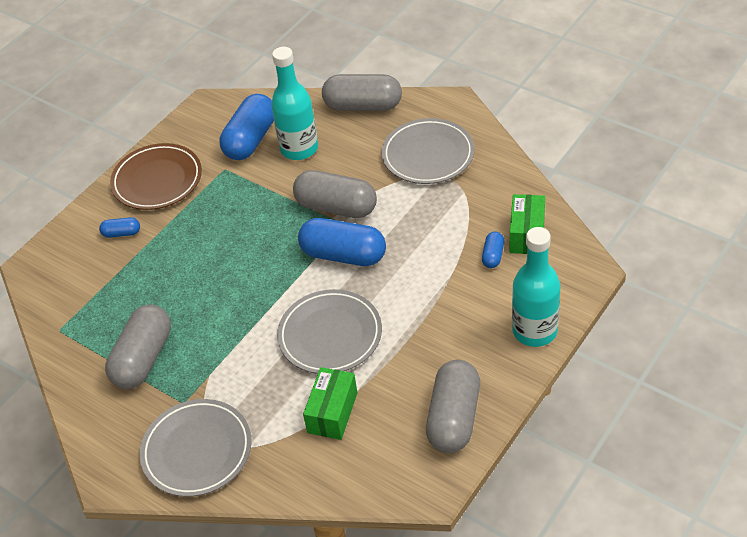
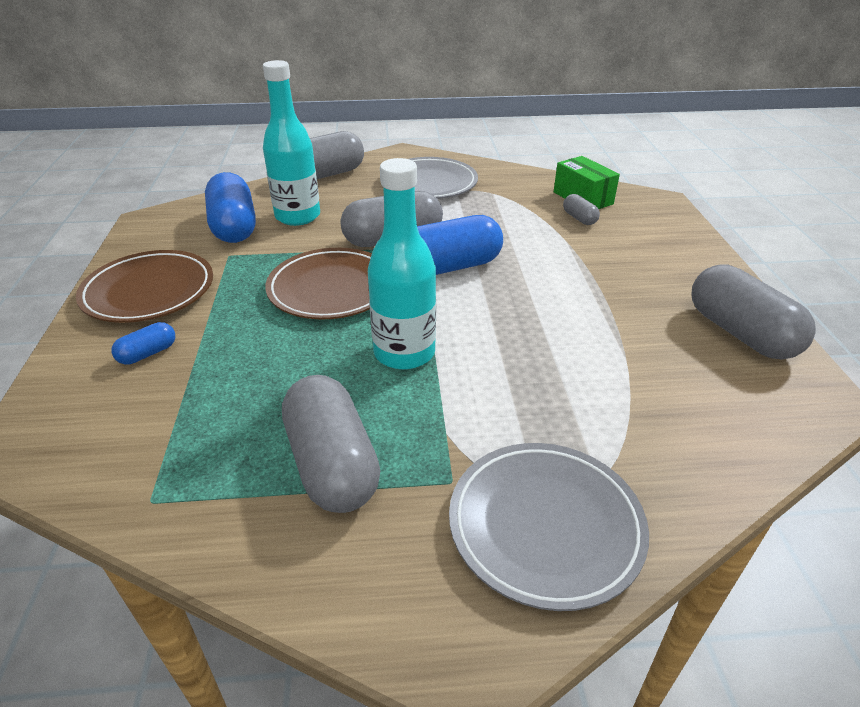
camera: 45 degrees left, 10 degrees down
(254, 234) = (331, 289): none -> brown plate
(330, 335) = (529, 329): grey plate -> none
(332, 412) = (634, 390): green box -> none
(493, 256) = (579, 218): blue capsule -> grey capsule
(534, 331) = (690, 247): turquoise bottle -> turquoise bottle (404, 353)

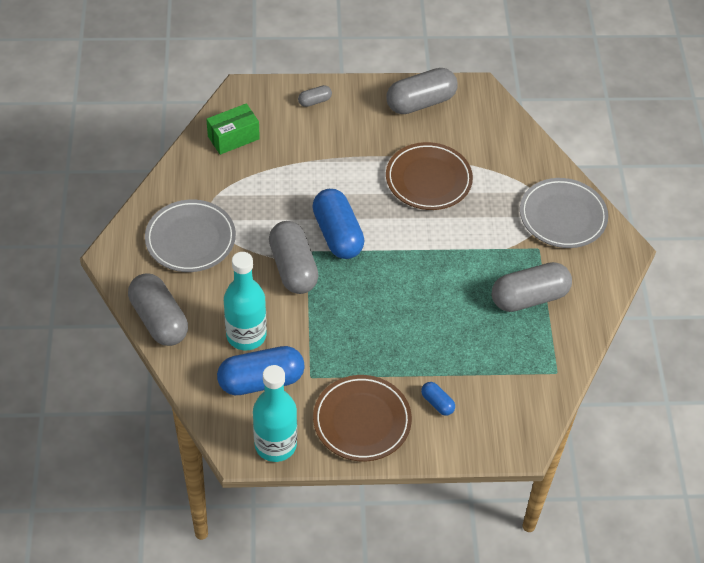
camera: 90 degrees left, 15 degrees up
(331, 289) = (363, 305): brown plate -> brown plate (428, 179)
(404, 353) = (438, 264): turquoise bottle -> turquoise bottle (275, 445)
(579, 218) = (269, 147): grey capsule -> grey capsule (314, 101)

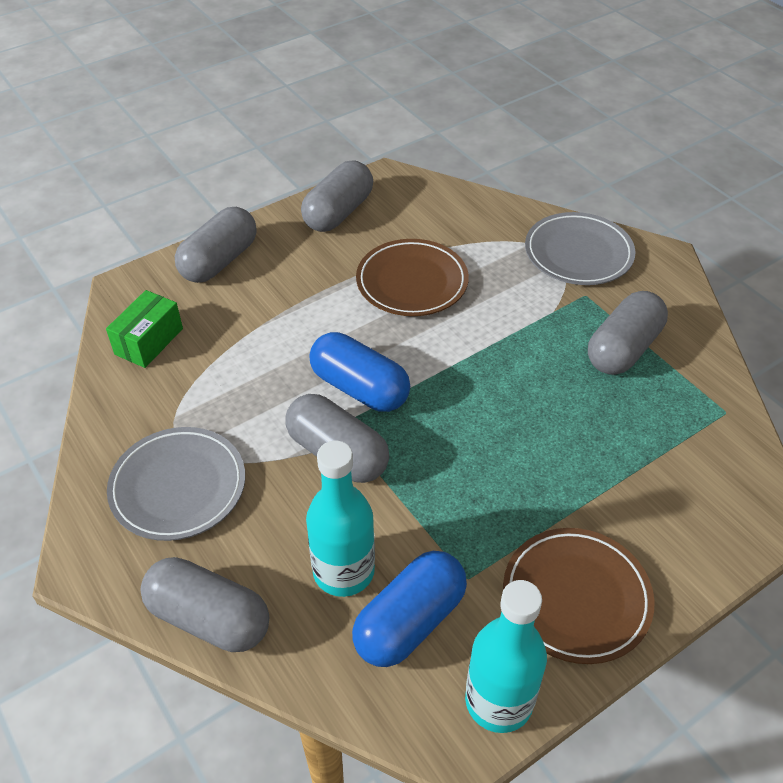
camera: 30 degrees left, 5 degrees down
(314, 101) = (219, 261): grey capsule -> grey capsule, size x2.13
(437, 403) = (639, 521): blue capsule -> none

